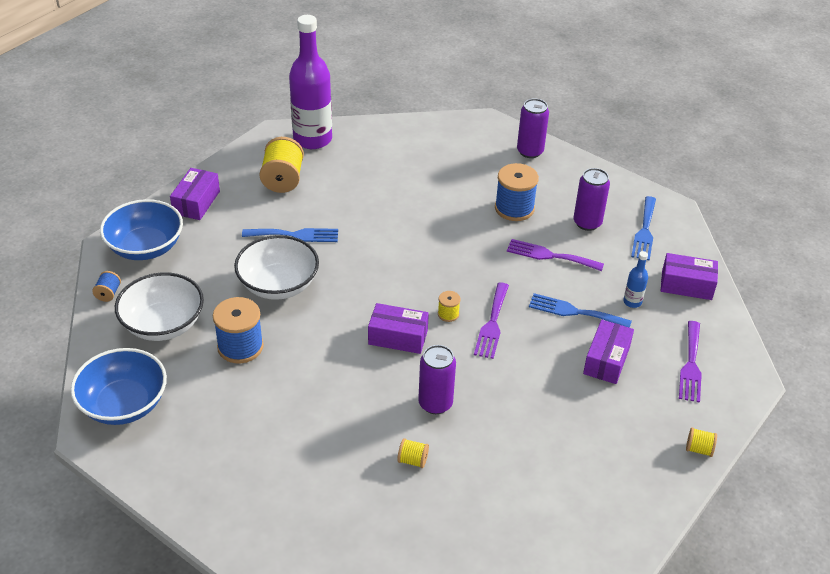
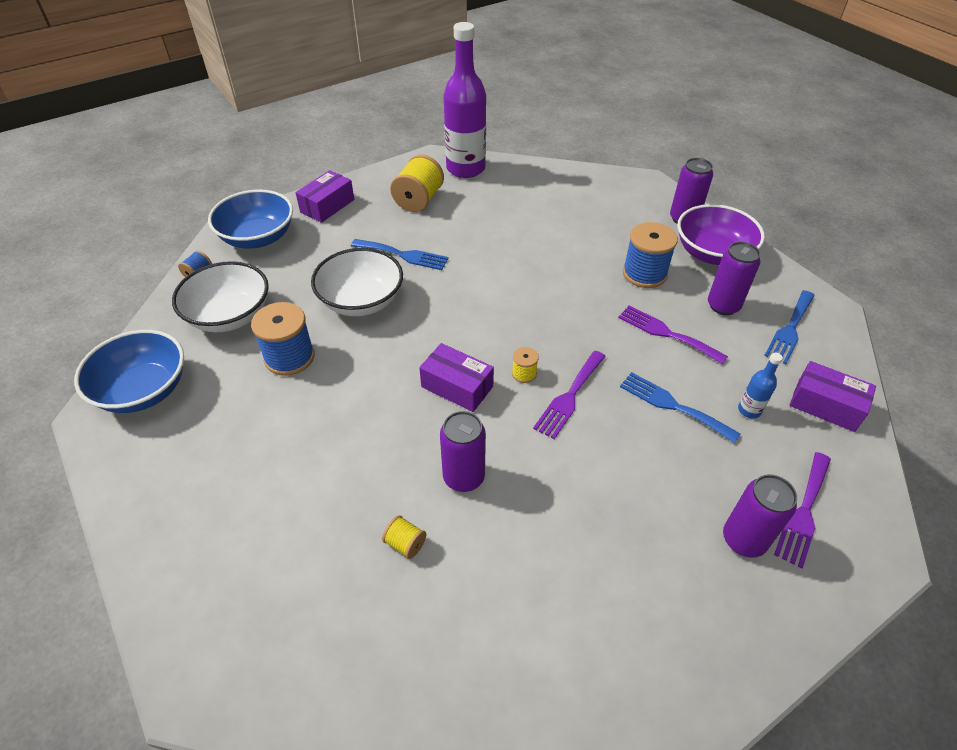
camera: 20 degrees right, 5 degrees up
(564, 179) = (712, 253): none -> purple bowl
(606, 360) = (693, 476): purple box -> none
(655, 394) = (743, 540): none -> purple can
(699, 449) = (782, 639): yellow spool -> none

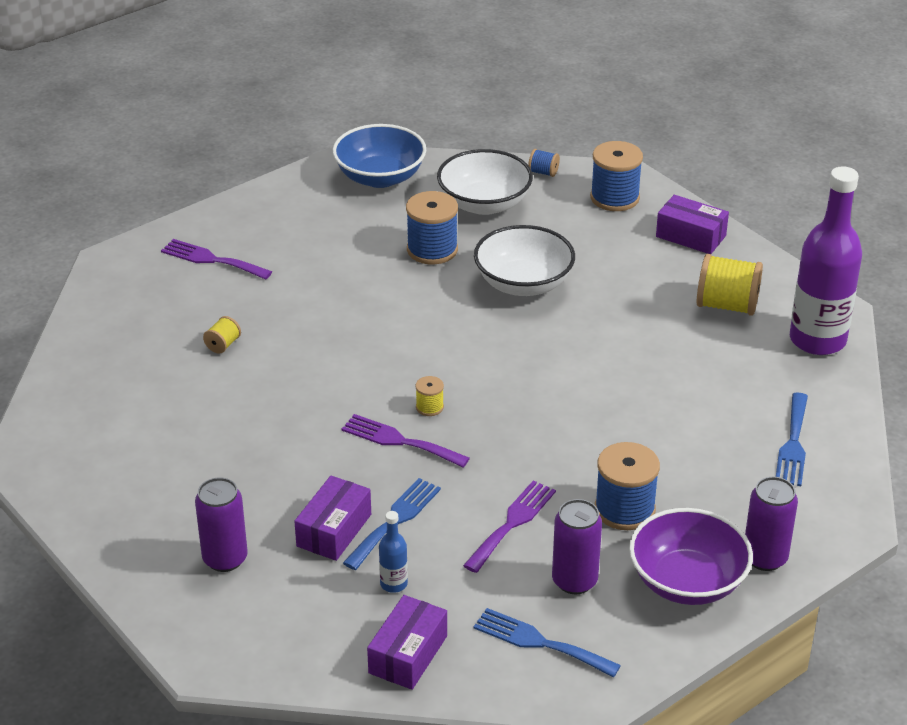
camera: 85 degrees right, 10 degrees down
(258, 237) = (614, 198): blue bowl -> blue spool
(403, 255) = (610, 304): blue fork -> blue fork (793, 444)
(457, 386) = (405, 361): purple box -> purple box (334, 530)
(463, 477) = (292, 373): purple can -> none
(803, 512) = (257, 609): purple fork -> purple fork (211, 260)

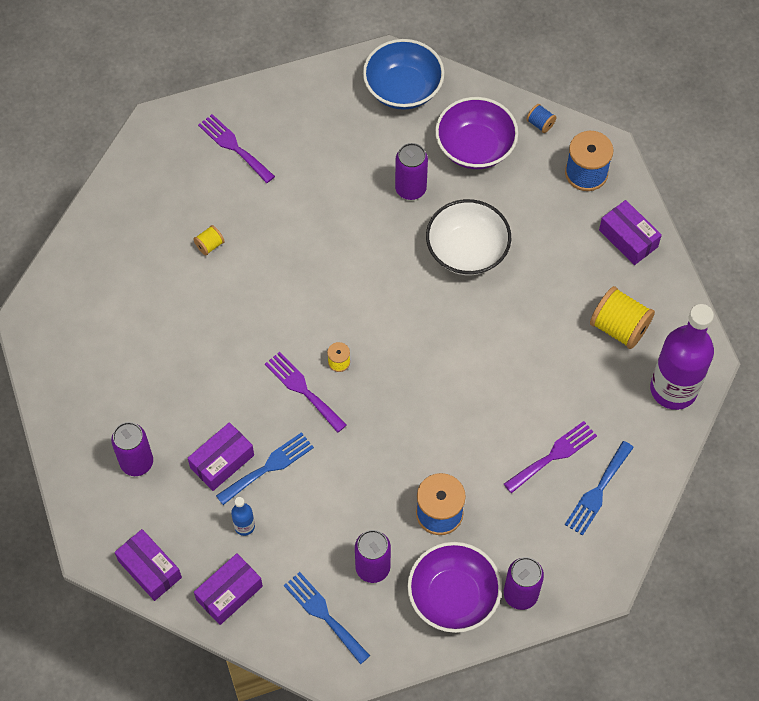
camera: 20 degrees right, 25 degrees up
(291, 659) = (150, 569): none -> purple box
(432, 250) = (410, 189): blue spool -> purple can
(484, 204) = (475, 147): white bowl -> purple bowl
(512, 523) = (351, 498): purple fork -> purple fork (553, 455)

